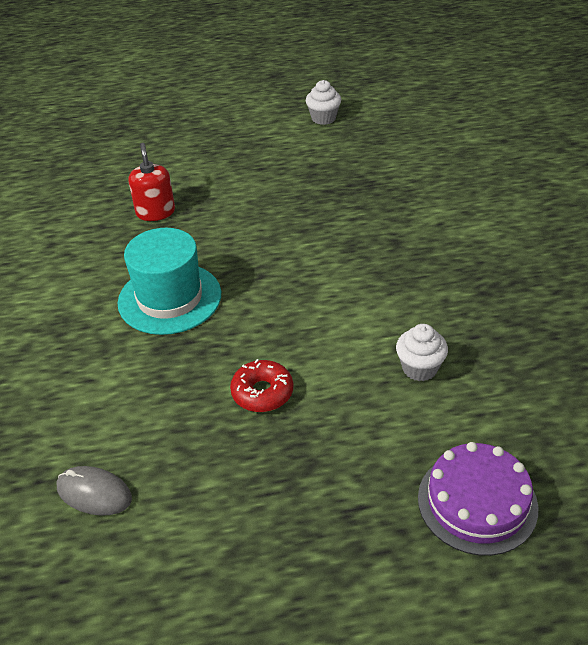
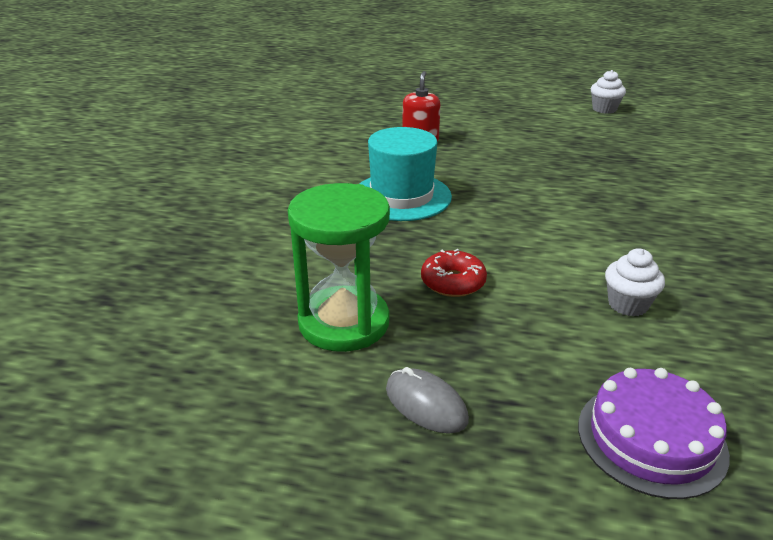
camera: 20 degrees right, 10 degrees down
(94, 493) = (256, 313): grey mouse -> grey mouse (426, 404)
(182, 474) = (344, 323): none -> green hourglass

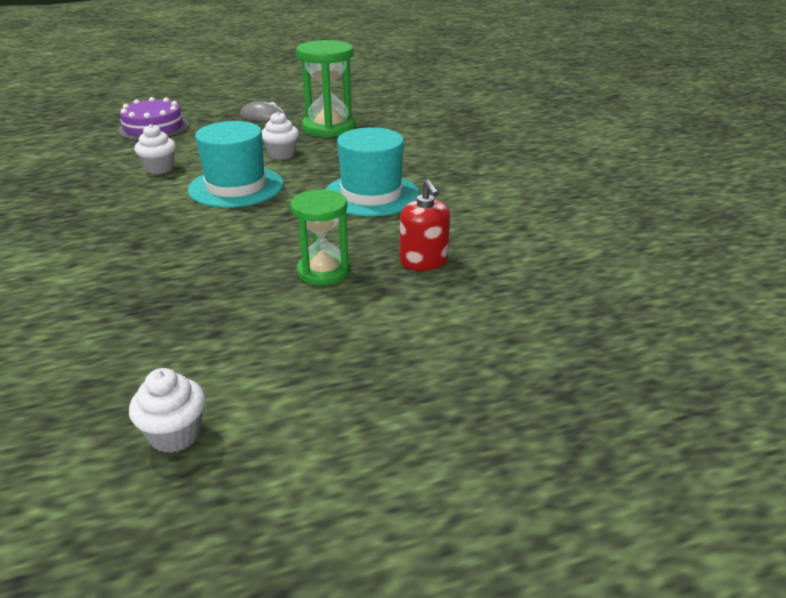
camera: 150 degrees right, 0 degrees up
(453, 282) = (281, 154): red donut -> white cupcake
(494, 150) = (323, 271): none -> green hourglass
(532, 243) = (236, 187): none -> turquoise hat

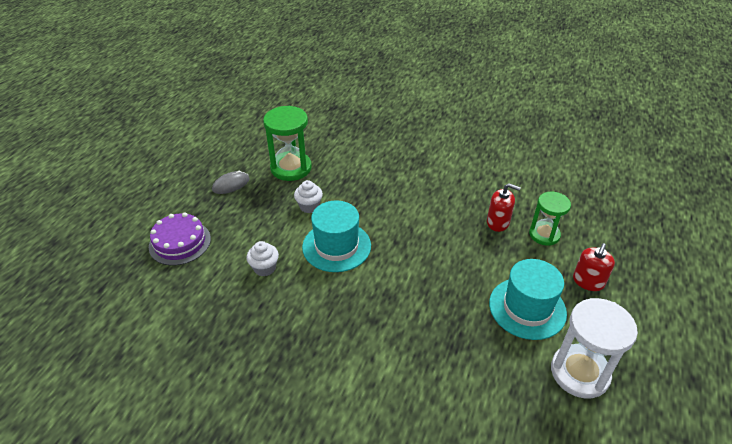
camera: 50 degrees left, 10 degrees up
(175, 434) = (579, 373): white cupcake -> white hourglass
(323, 271) = (477, 260): green hourglass -> green hourglass (544, 234)
(371, 195) = (407, 201): turquoise hat -> turquoise hat (527, 308)
(400, 378) = (588, 281): none -> red soap dispenser

